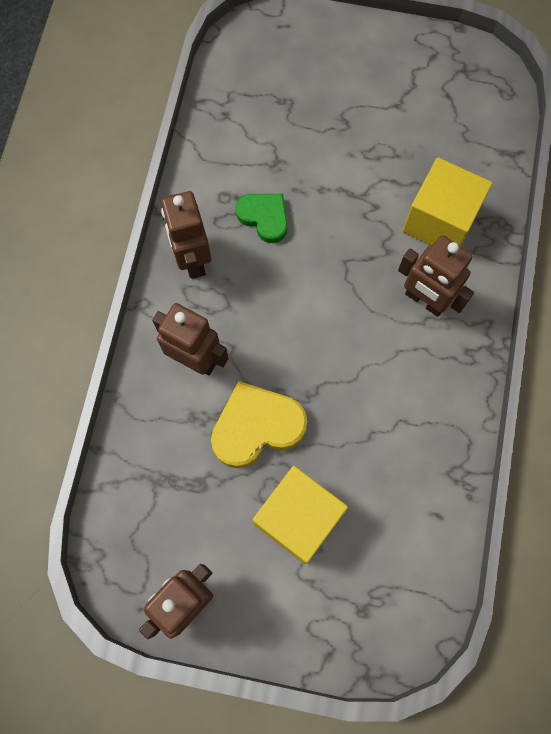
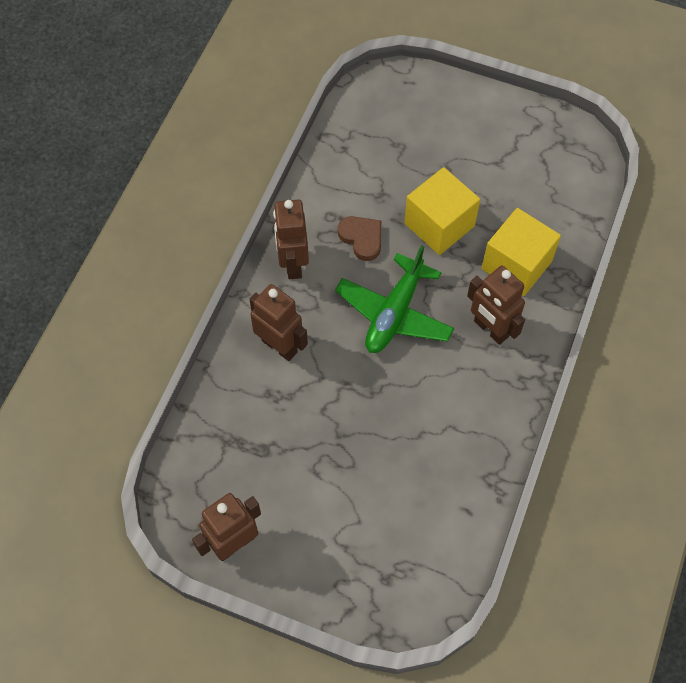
camera: 10 degrees right, 10 degrees down
(256, 427) = (322, 410): yellow heart -> none
(264, 217) = (362, 238): green heart -> brown heart
(298, 518) = (344, 492): yellow cube -> yellow cube (439, 225)
(316, 299) = (394, 313): none -> green plane

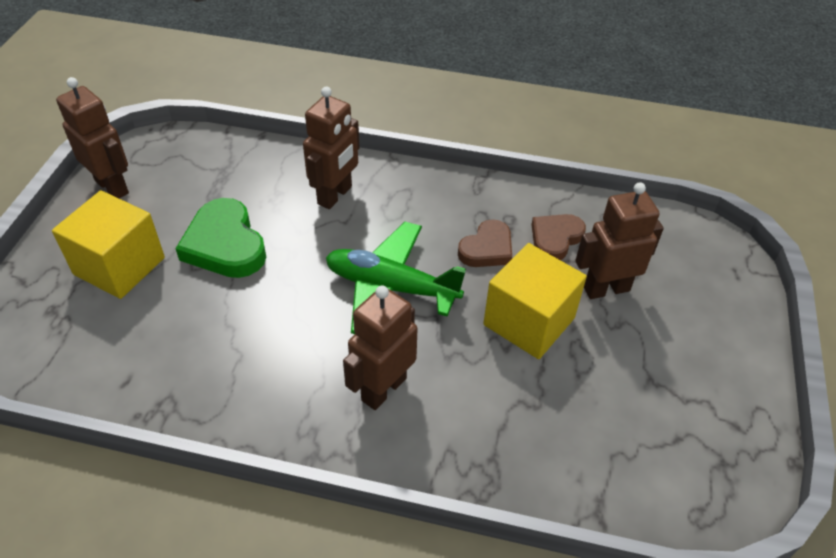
camera: 80 degrees right, 15 degrees down
(292, 263) = (439, 195): brown robot -> brown robot (606, 288)
(328, 439) = (225, 244): none -> green heart
(358, 188) = (555, 239): none -> brown heart
(516, 265) = (489, 413): yellow cube -> yellow cube (119, 266)

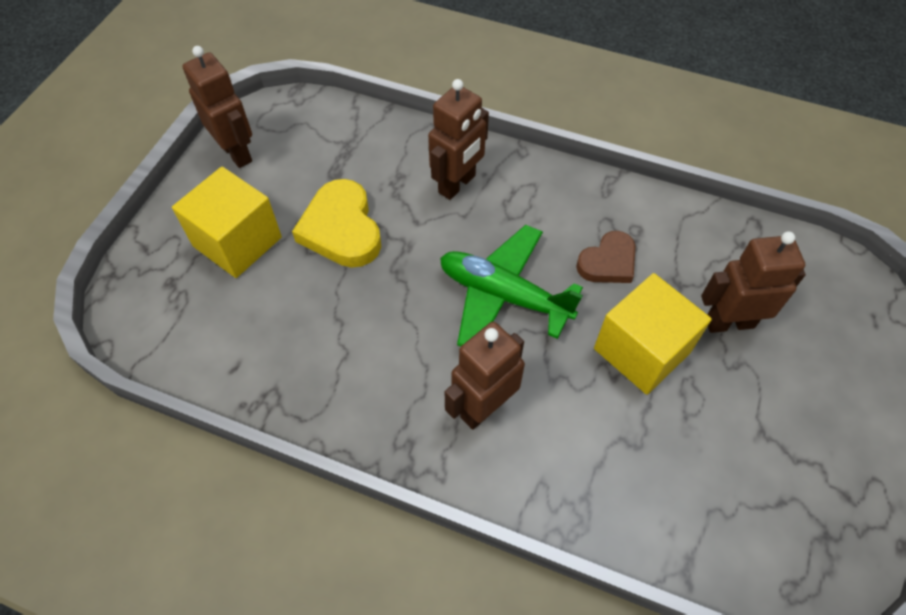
camera: 10 degrees right, 10 degrees up
(225, 244) = (341, 229): green heart -> yellow heart
(555, 239) = (682, 258): brown heart -> none

